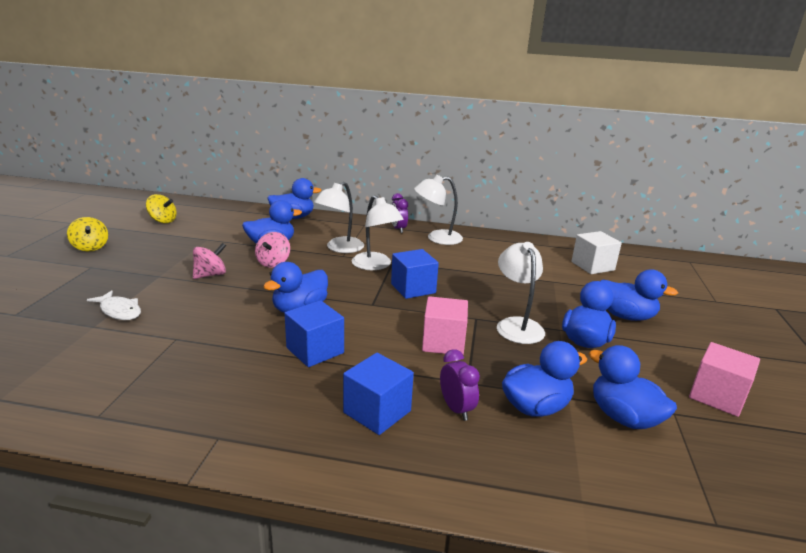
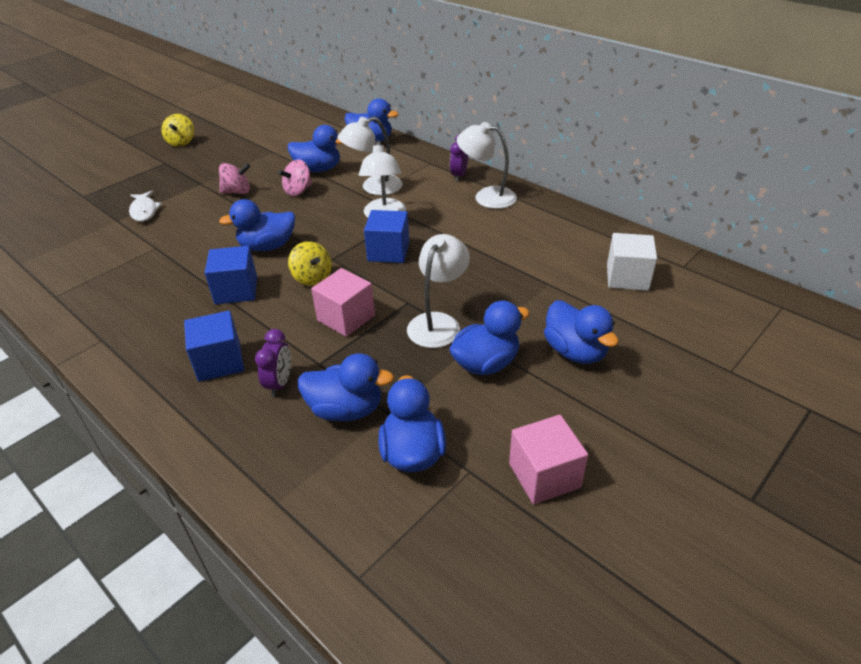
camera: 35 degrees right, 15 degrees up
(163, 221) = (258, 123): yellow spinning top -> yellow spinning top (312, 278)

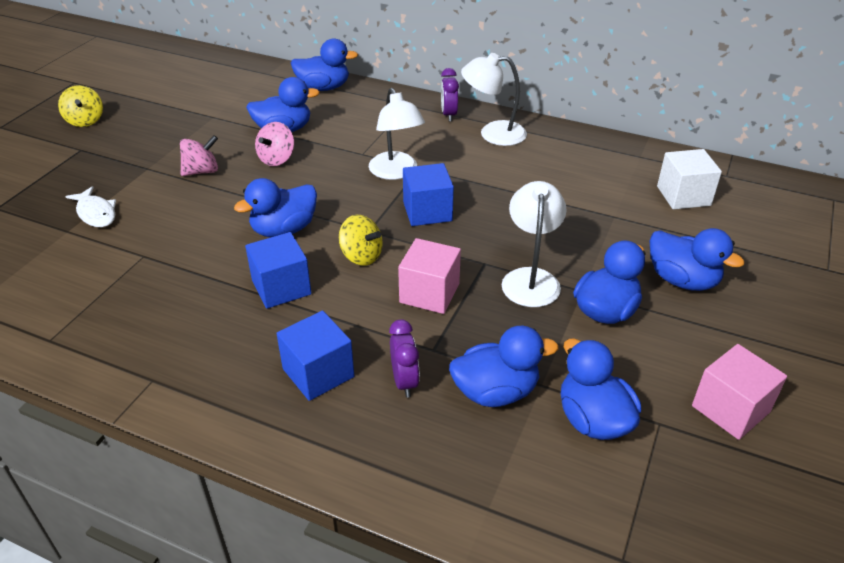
camera: 20 degrees left, 0 degrees up
(374, 187) = (363, 142): white lamp -> none

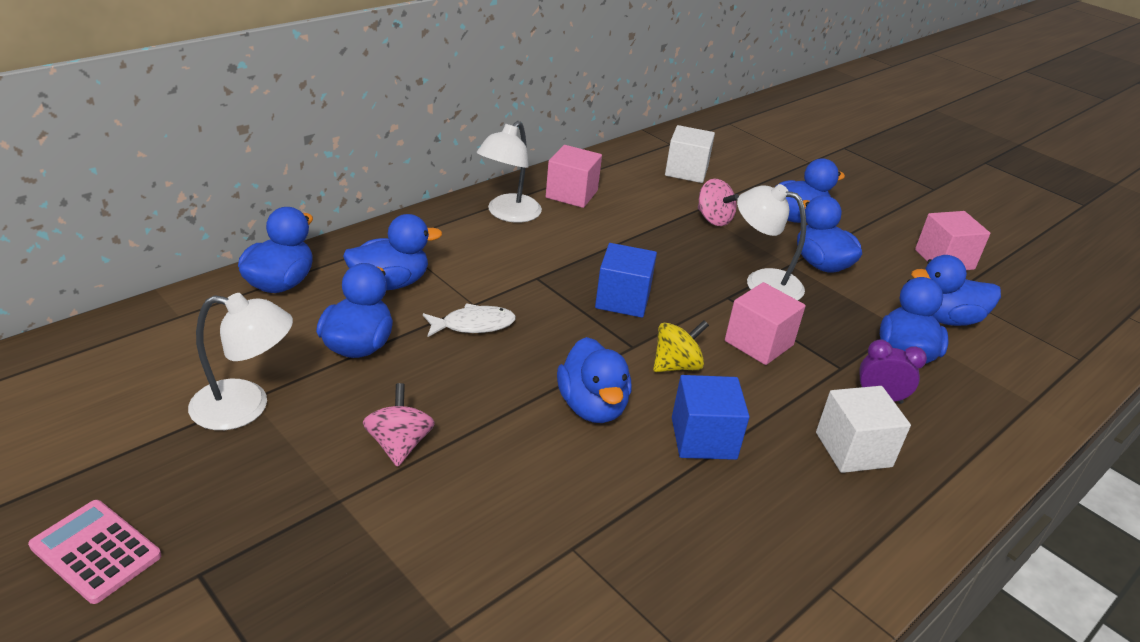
camera: 70 degrees left, 5 degrees down
(85, 121) = (95, 551): yellow spinning top -> pink calculator
(96, 213) = (426, 584): white fish -> white fish (473, 325)
(277, 159) = (427, 370): pink spinning top -> pink spinning top (713, 219)
(318, 373) = (853, 449): blue cube -> white cube
(357, 119) = (390, 283): none -> blue duck
(396, 172) = (533, 294): white lamp -> white lamp (245, 407)
(448, 115) = (444, 224): purple clock -> none
(559, 151) = (571, 194): none -> pink cube

